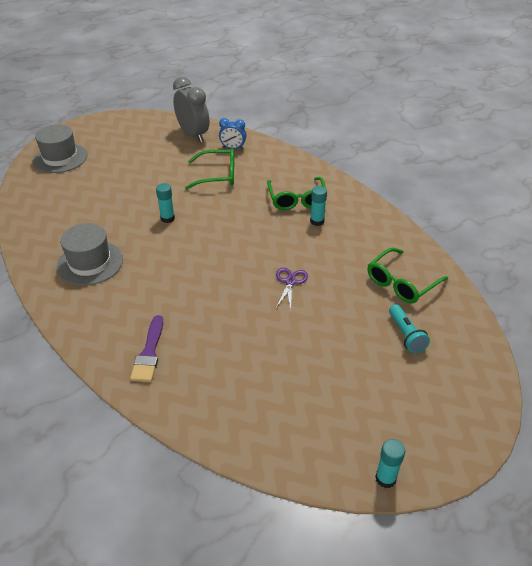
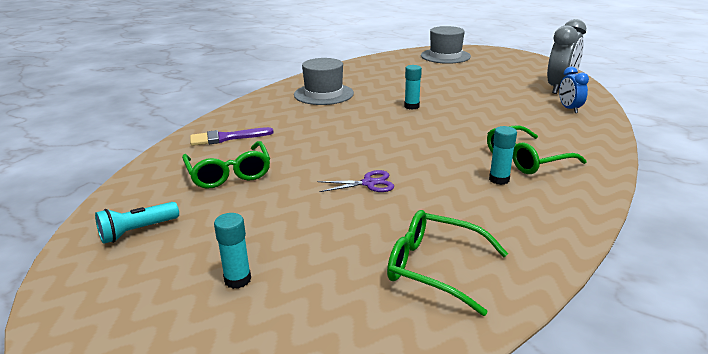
camera: 70 degrees right, 15 degrees down
(217, 175) = (508, 112): green glasses -> green glasses (229, 173)
(385, 478) = (59, 307): turquoise glue stick -> turquoise glue stick (237, 280)
(406, 335) = (323, 288): turquoise flashlight -> turquoise flashlight (137, 231)

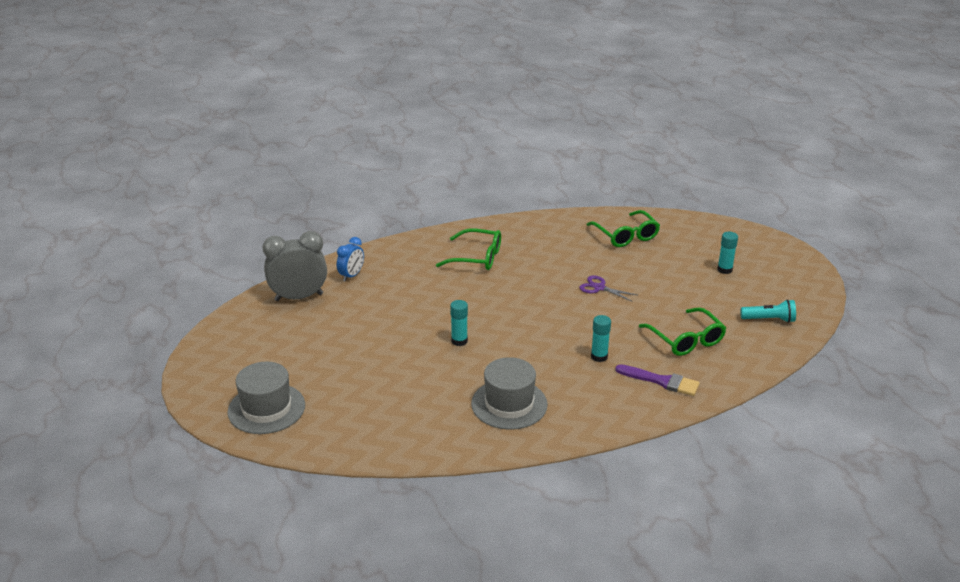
camera: 140 degrees left, 5 degrees up
(229, 173) = (685, 339): green glasses -> green glasses turned 135 degrees clockwise
(499, 179) = (519, 255): turquoise glue stick -> turquoise glue stick (599, 357)

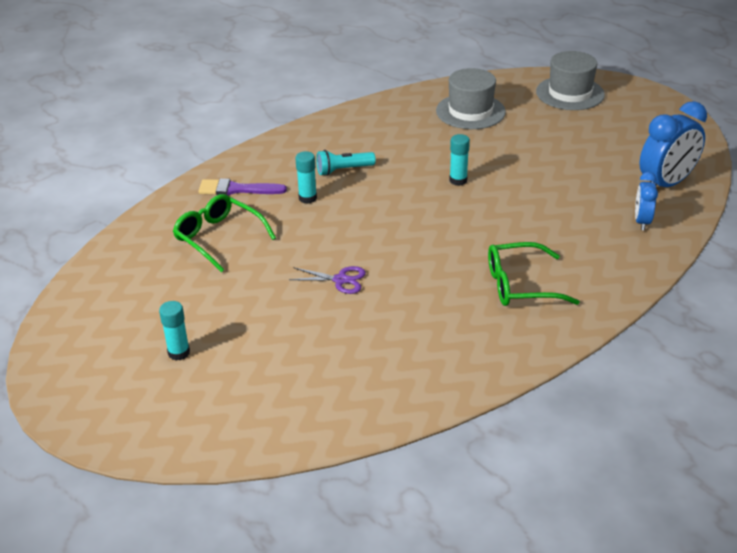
camera: 160 degrees right, 5 degrees up
(299, 297) = (666, 184): grey clock -> blue clock
(509, 404) = (372, 139): grey hat -> grey hat (470, 111)
(625, 235) = (338, 382): green glasses -> none
(769, 319) = (120, 287): turquoise flashlight -> turquoise flashlight (343, 170)

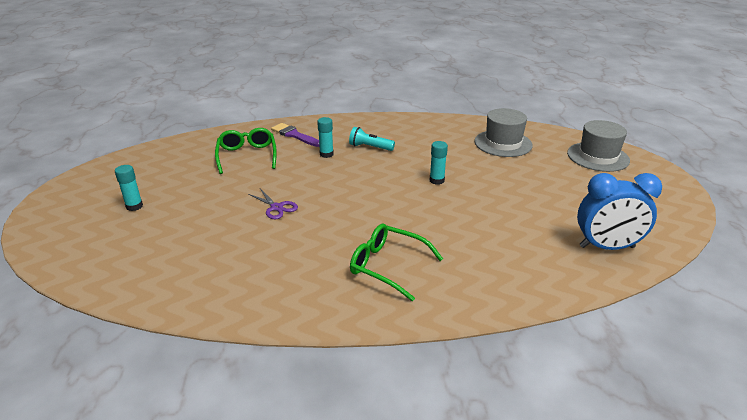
camera: 35 degrees right, 5 degrees down
(642, 222) = (548, 265): blue clock -> none

